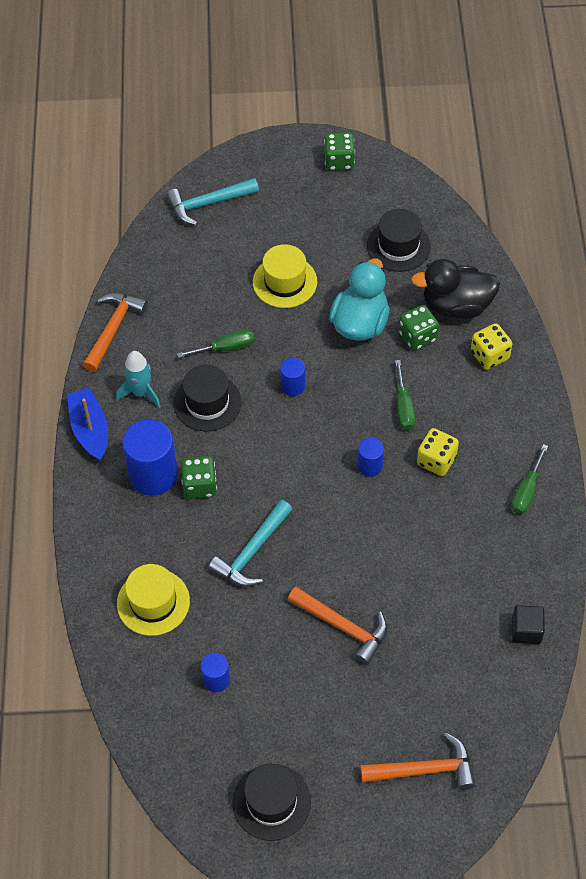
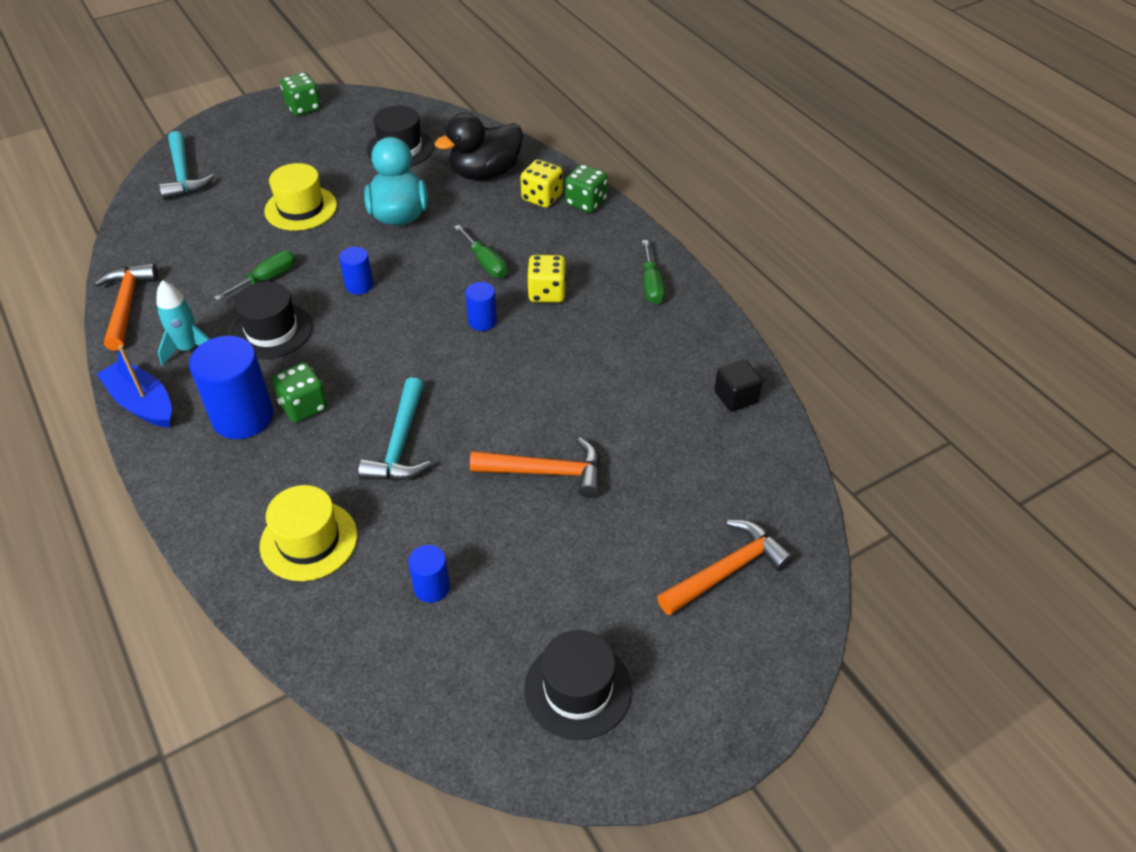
camera: 30 degrees left, 10 degrees down
(208, 204) = (183, 175): turquoise hammer -> turquoise hammer turned 60 degrees counterclockwise
(417, 337) = (463, 206): green dice -> green dice (586, 202)

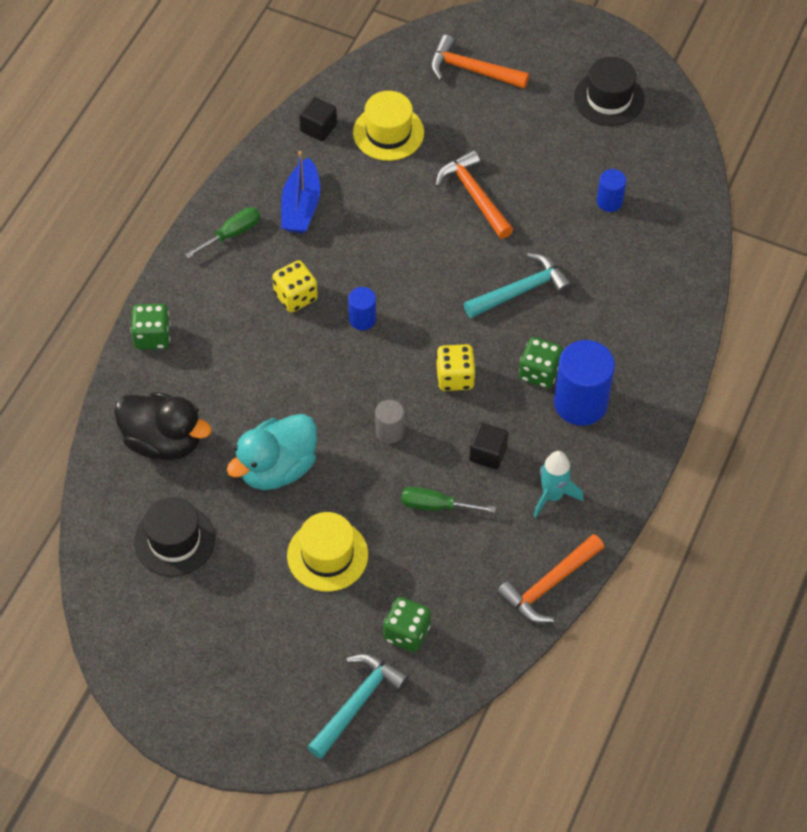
camera: 125 degrees left, 10 degrees up
(142, 403) = (625, 479): blue boat -> blue boat (301, 206)
(271, 331) = (488, 454): black hat -> black cube
(303, 108) = (166, 688): green dice -> green dice (406, 633)
(309, 540) = (636, 286): yellow hat -> yellow hat (388, 133)
(359, 285) = (389, 431): blue cylinder -> grey cylinder
(485, 263) = (291, 360): green screwdriver -> none
(542, 197) = (169, 373): yellow dice -> yellow dice (455, 377)

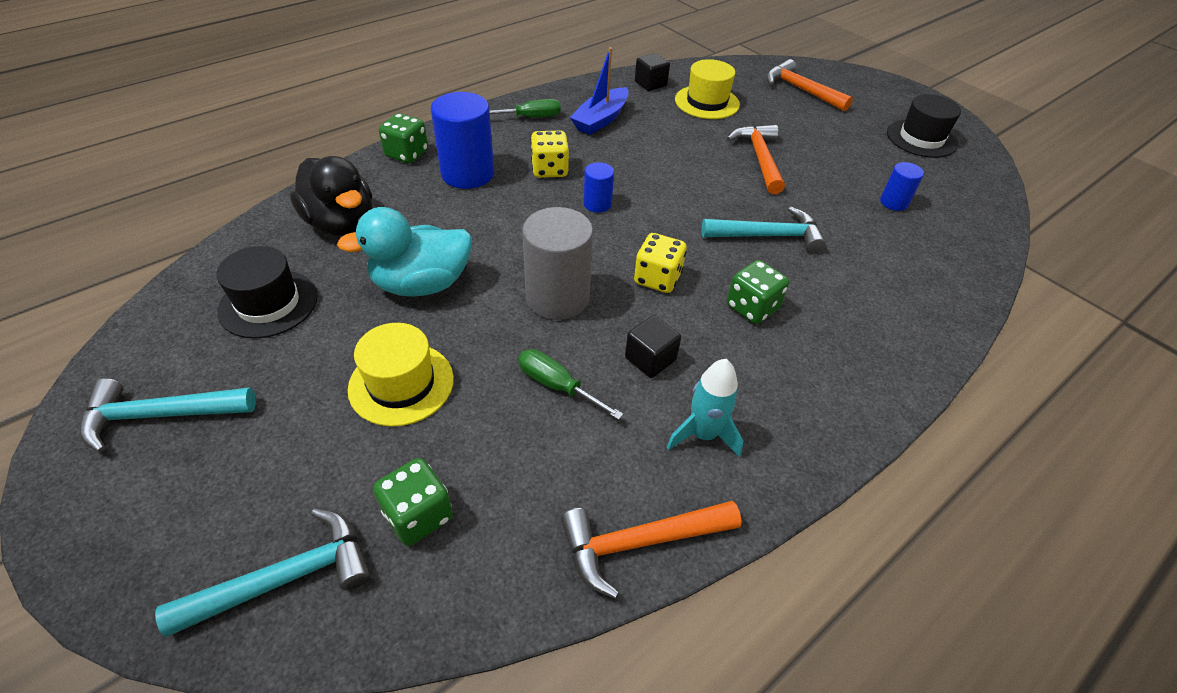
camera: 25 degrees right, 10 degrees down
(183, 654) = (160, 415): none -> turquoise hammer
(389, 431) = (557, 297): grey cylinder -> grey cylinder, size x1.94
(580, 403) = (786, 352): blue cylinder -> blue cylinder (467, 174)

